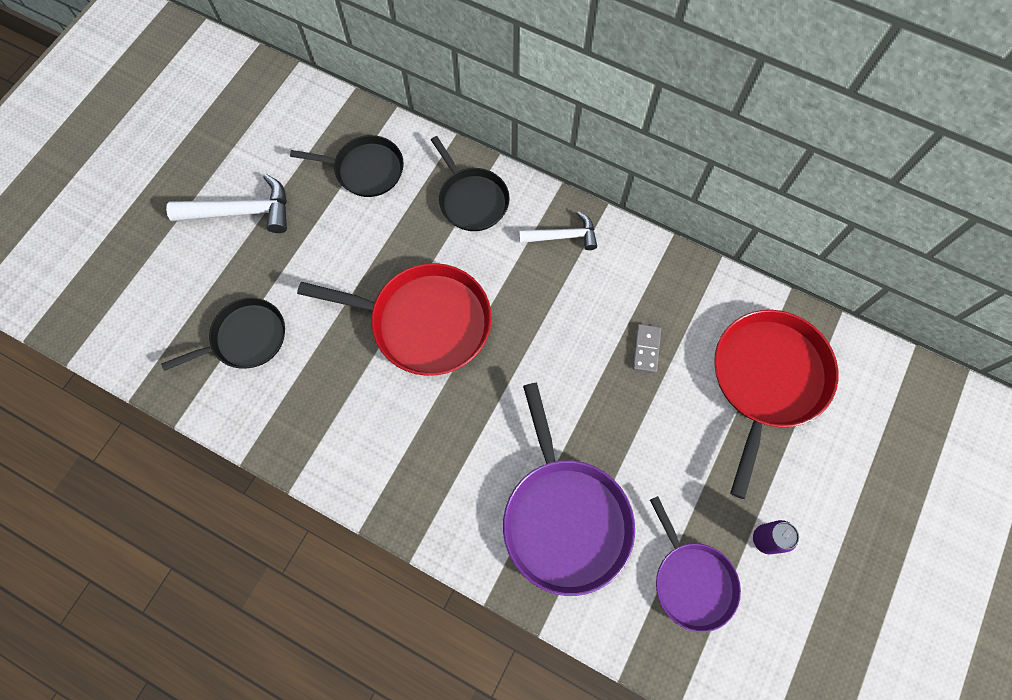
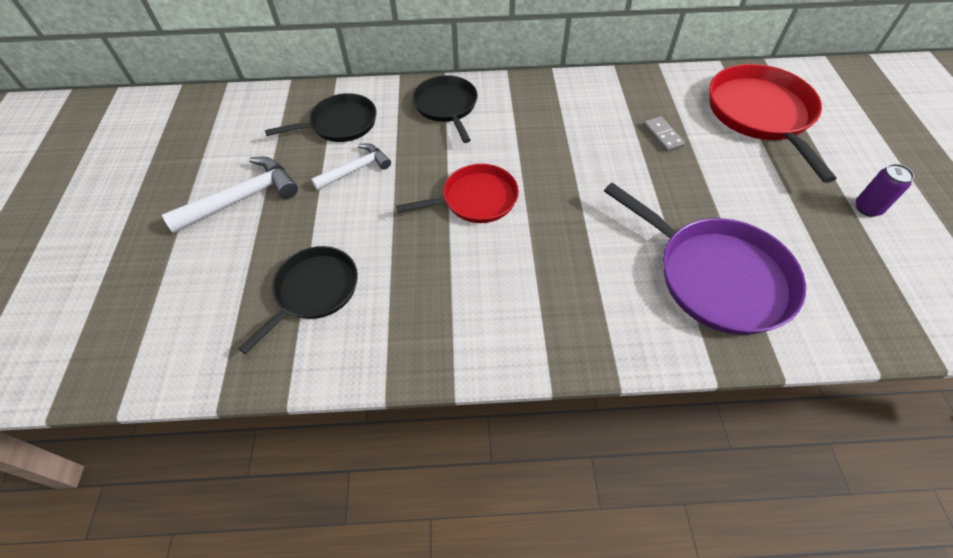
camera: 30 degrees left, 15 degrees down
(425, 322) = (476, 199): red pan -> red pan, size x0.63
(472, 200) = (446, 106): black pan -> black pan turned 135 degrees counterclockwise
(563, 236) = (537, 98): white hammer -> white hammer (355, 169)
(692, 581) = (852, 265): purple pan -> none

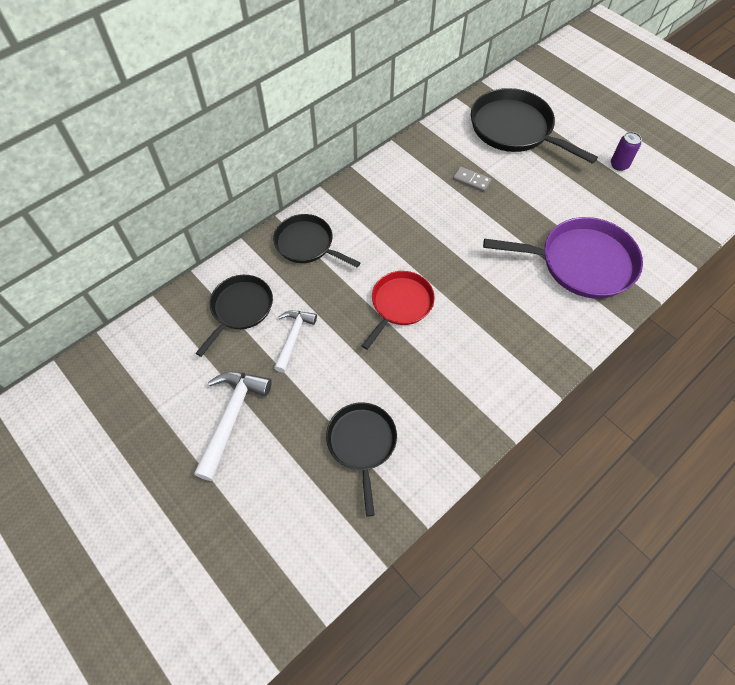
camera: 40 degrees left, 5 degrees up
(760, 114) = (514, 129): red pan -> black pan

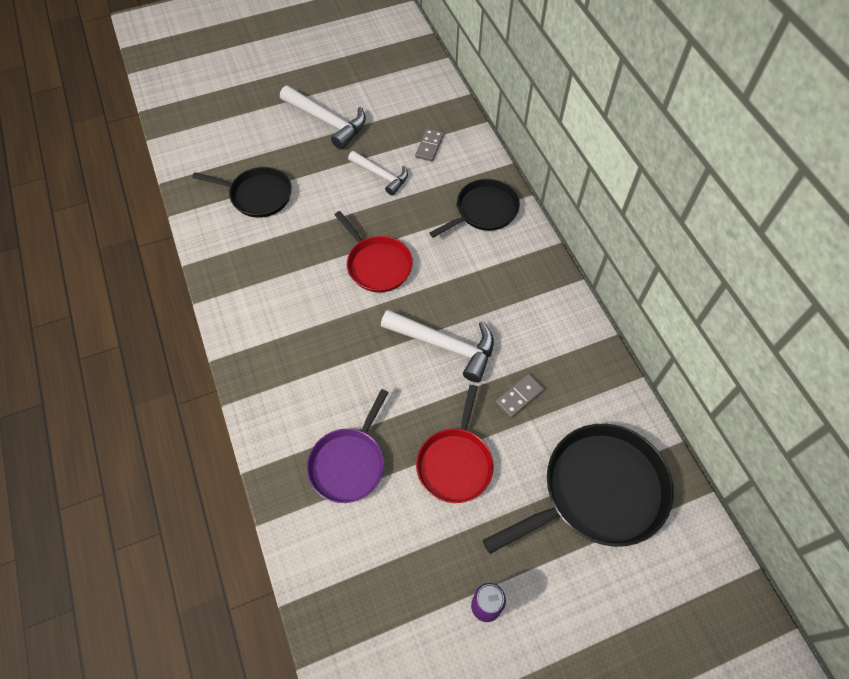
camera: 110 degrees right, 0 degrees up
(240, 308) = (429, 146): black pan -> grey domino
(454, 234) = (445, 345): none -> white hammer
(542, 202) = (455, 463): none -> red pan
(581, 262) = (349, 463): purple pan -> purple pan, size x0.63

